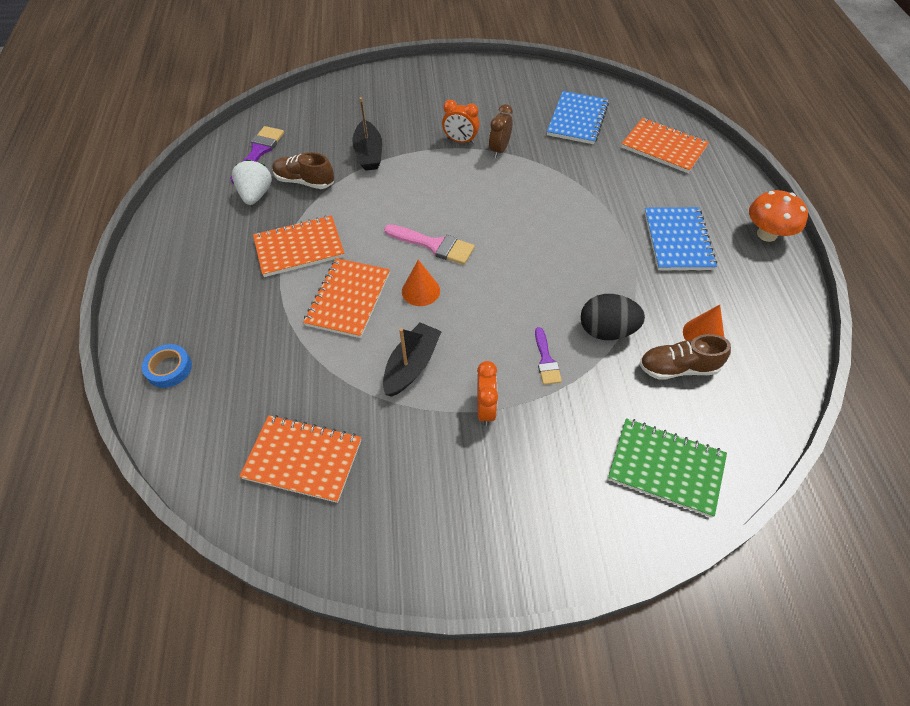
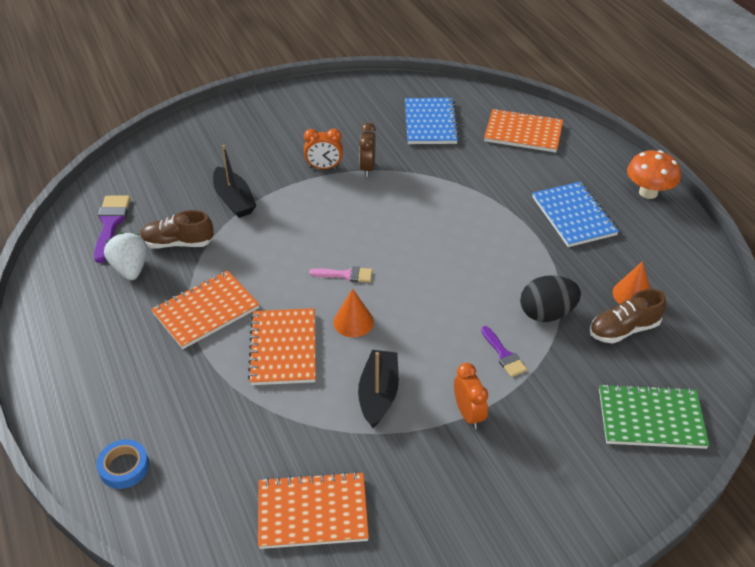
camera: 20 degrees left, 10 degrees down
(434, 245) = (346, 275): pink brush -> pink brush, size x0.63

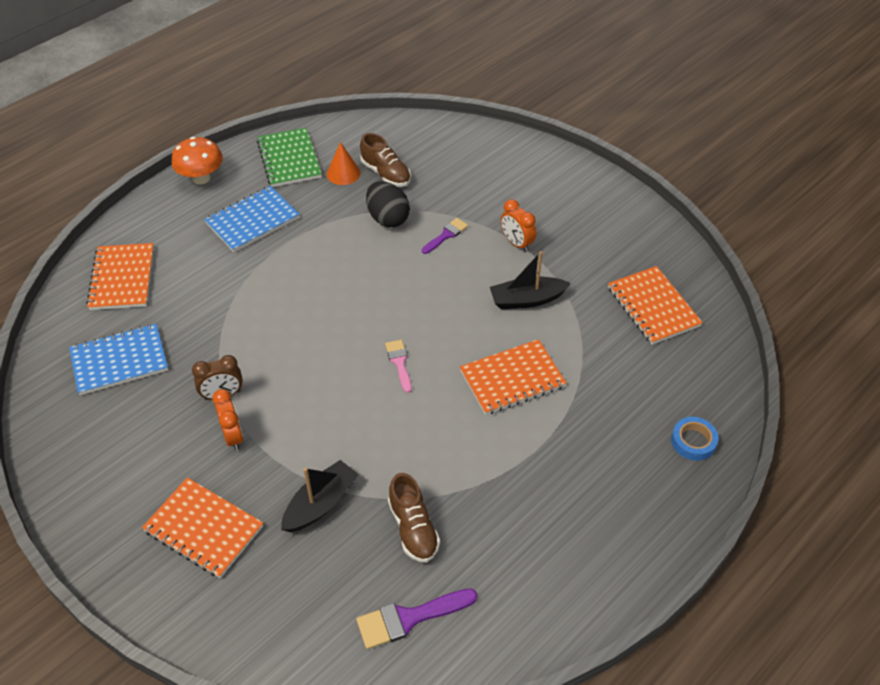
camera: 110 degrees left, 5 degrees up
(130, 269) = (471, 557): white strawberry -> none
(206, 311) = (497, 458): orange notebook -> orange notebook (204, 529)
(353, 322) = (456, 339): orange cone -> none
(468, 414) = (516, 243): orange clock -> orange clock turned 90 degrees counterclockwise
(651, 418) = (468, 151): green notebook -> green notebook (289, 159)

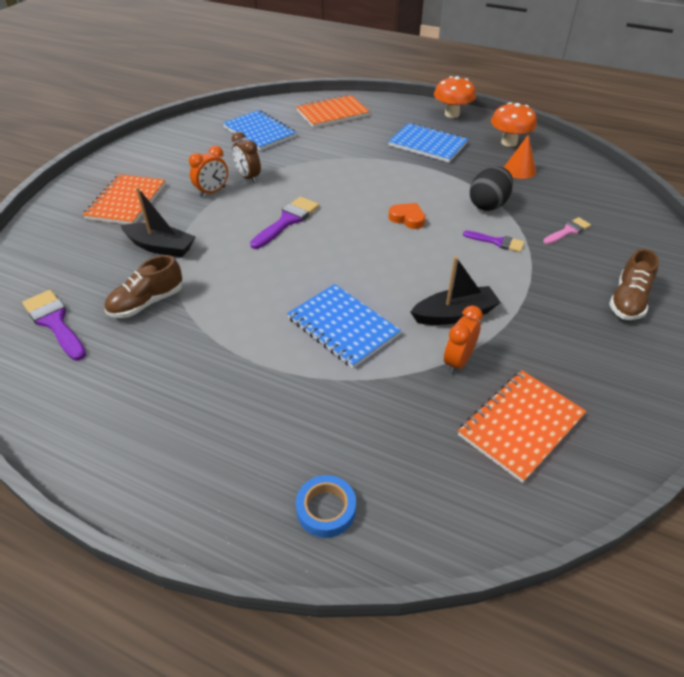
camera: 70 degrees right, 5 degrees down
(289, 159) = (509, 142): green notebook -> orange mushroom
(331, 379) = (287, 221): none -> purple brush
(378, 283) = (407, 218): none -> orange heart
(386, 173) = (541, 190): brown shoe -> brown shoe (628, 301)
(399, 363) = (324, 252): pink brush -> pink brush (568, 231)
(512, 379) = (343, 327): orange notebook -> blue notebook
(516, 243) = (527, 290): orange clock -> orange clock (458, 361)
(527, 300) = (454, 314): black boat -> black boat turned 105 degrees clockwise

